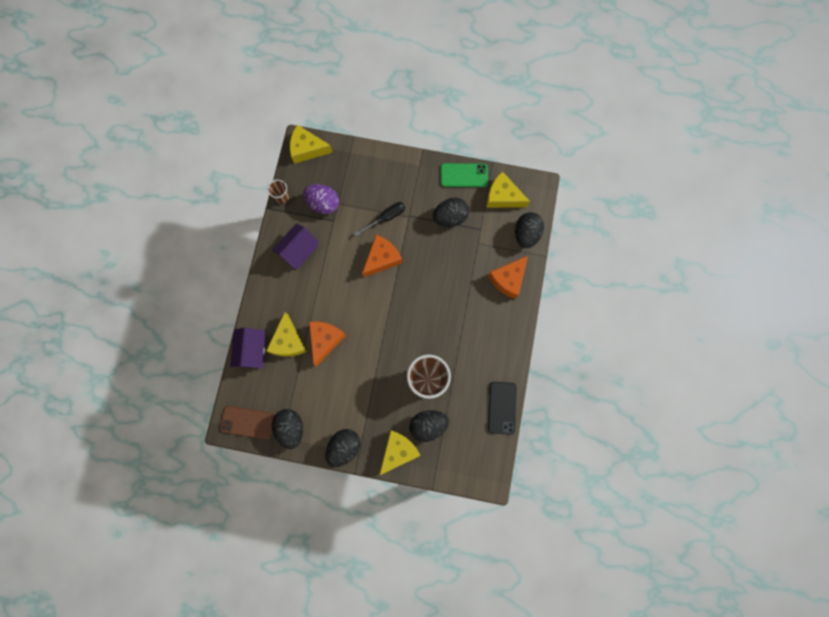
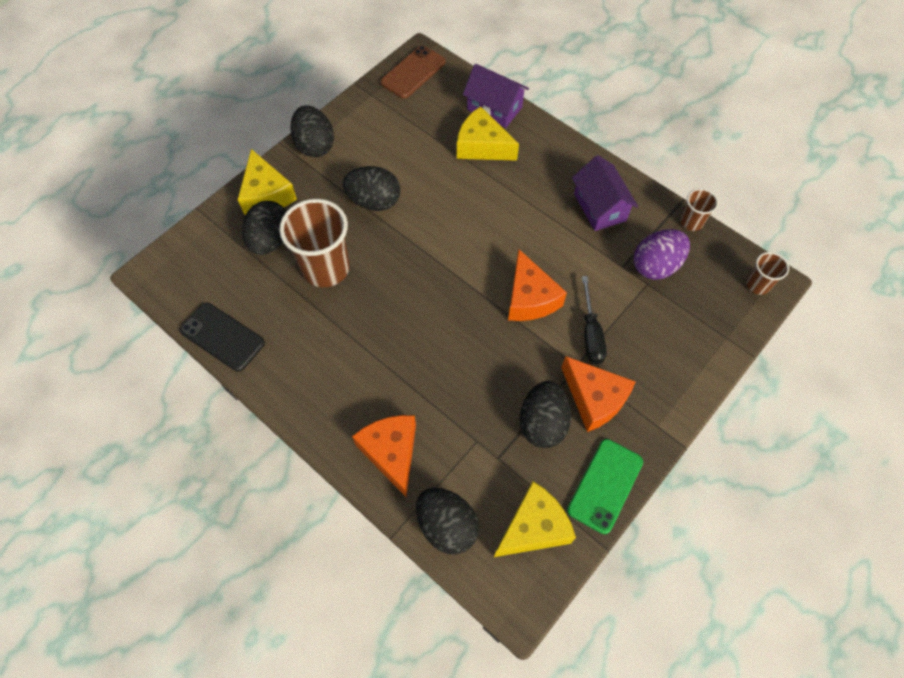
camera: 120 degrees right, 15 degrees down
(291, 428) = (376, 106): black egg -> black egg (374, 201)
(307, 149) = (757, 285): yellow cheese -> brown cup
(325, 340) = (457, 183): orange cheese -> orange cheese (594, 399)

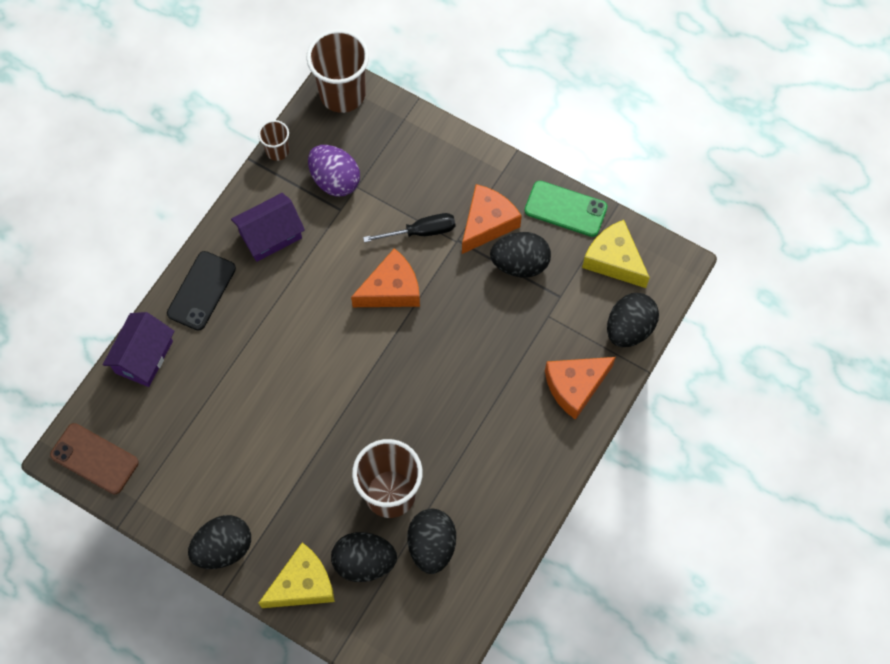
camera: 100 degrees left, 5 degrees up
(222, 337) = (489, 577): black phone -> black phone (201, 291)
(374, 201) = (295, 463): black egg -> black egg (432, 545)
(482, 146) = (202, 362): yellow cheese -> none
(757, 285) = (342, 94): brown cup -> brown cup, size x2.00

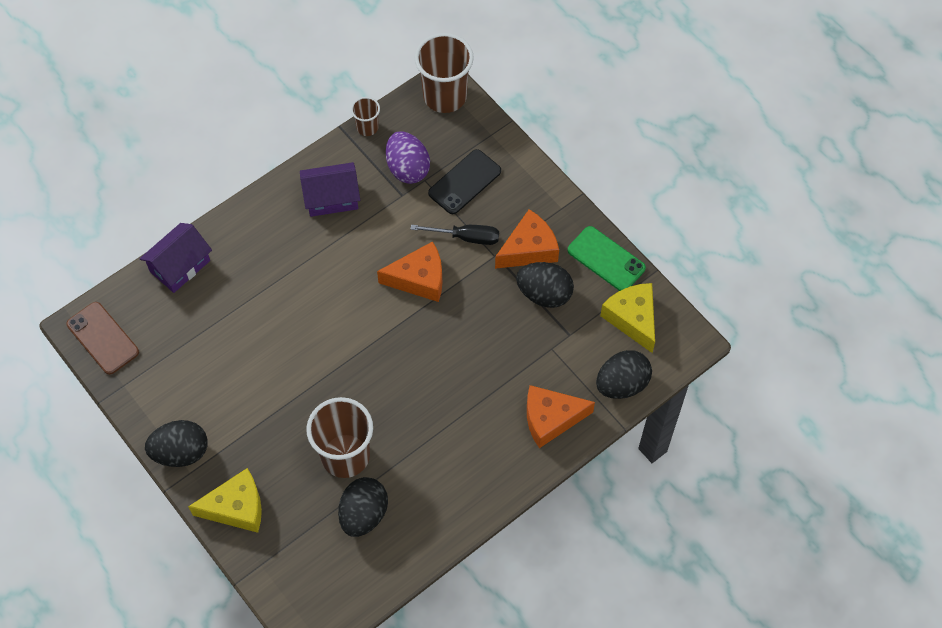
camera: 20 degrees right, 5 degrees down
(201, 291) = (252, 226): black phone -> black phone (465, 182)
(364, 562) = (298, 507): black egg -> none

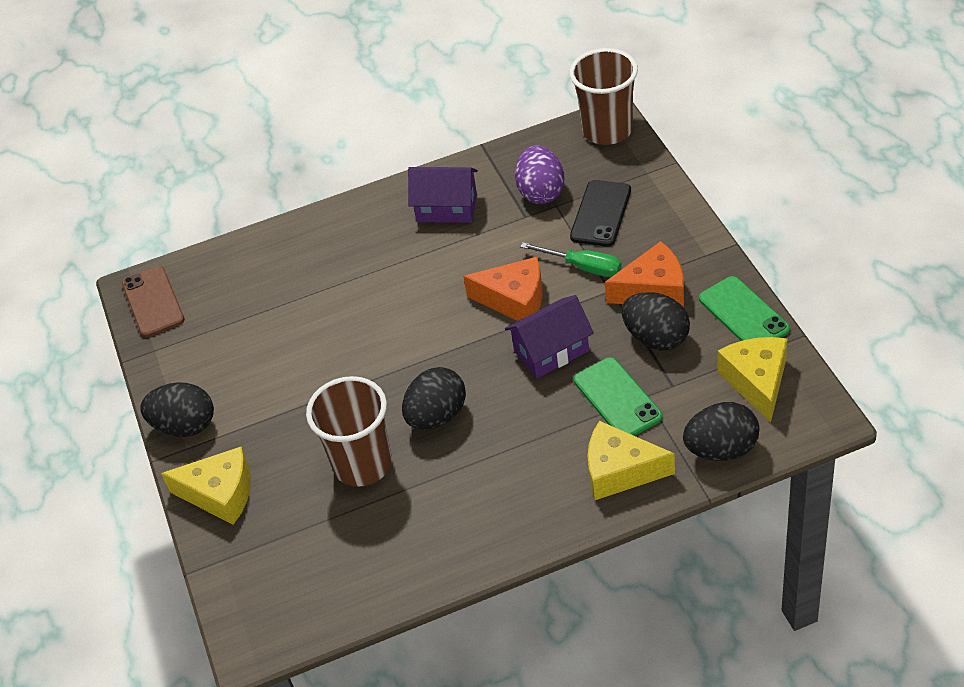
camera: 25 degrees right, 15 degrees down
(180, 266) = (260, 248): purple house -> purple house (551, 351)
(363, 514) = (359, 530): black egg -> black egg (437, 416)
(367, 127) = (511, 148): brown cup -> none
(465, 182) = (601, 213): black phone -> black phone turned 45 degrees counterclockwise
(466, 237) = (583, 267): black screwdriver -> green screwdriver
(530, 355) = (617, 398): none -> green phone
(551, 419) = (620, 471): orange cheese -> yellow cheese

